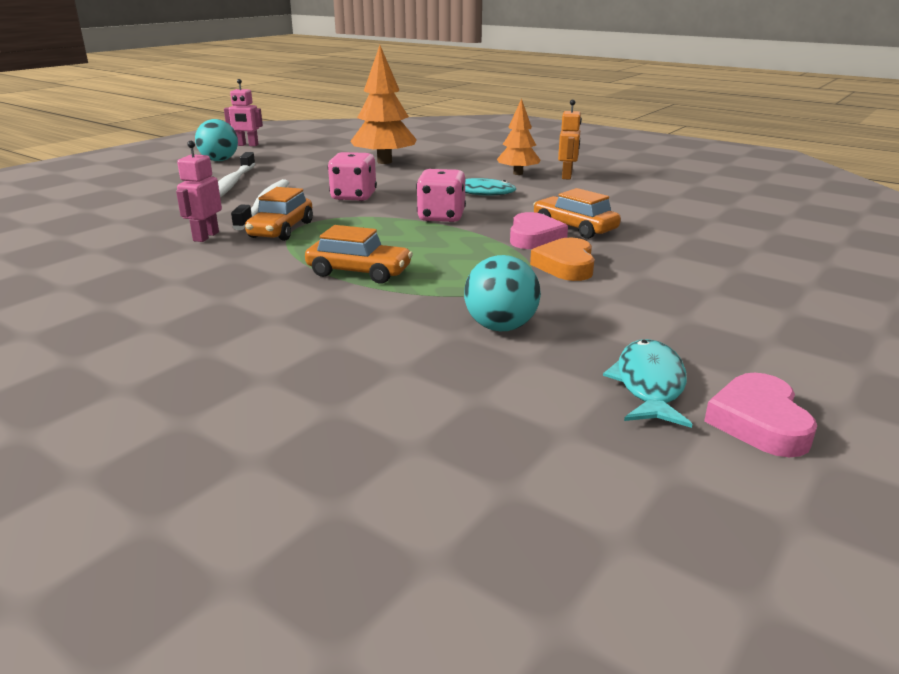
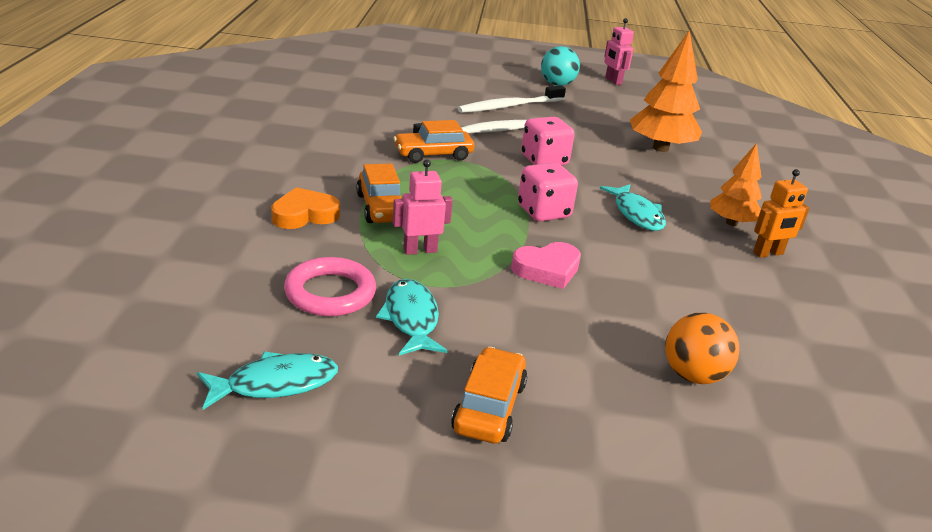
camera: 55 degrees right, 5 degrees up
(206, 236) = (390, 133): pink robot -> pink robot (420, 250)
(500, 327) = (330, 293): turquoise ball -> pink ring
(566, 266) = (492, 300): orange heart -> orange heart (304, 215)
(573, 301) = (411, 319): none -> turquoise fish
(574, 228) = (601, 287): orange car -> orange car (489, 407)
(704, 232) = (693, 375): none -> orange ball
(759, 422) = (242, 452): pink heart -> none

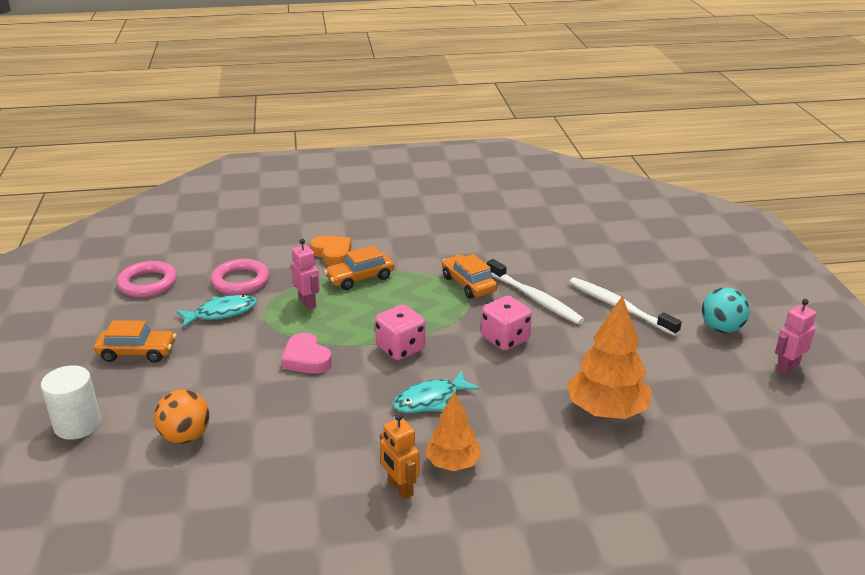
camera: 80 degrees right, 0 degrees up
(275, 384) = (148, 283): turquoise fish -> pink ring
(665, 478) = (77, 424): none -> white cylinder

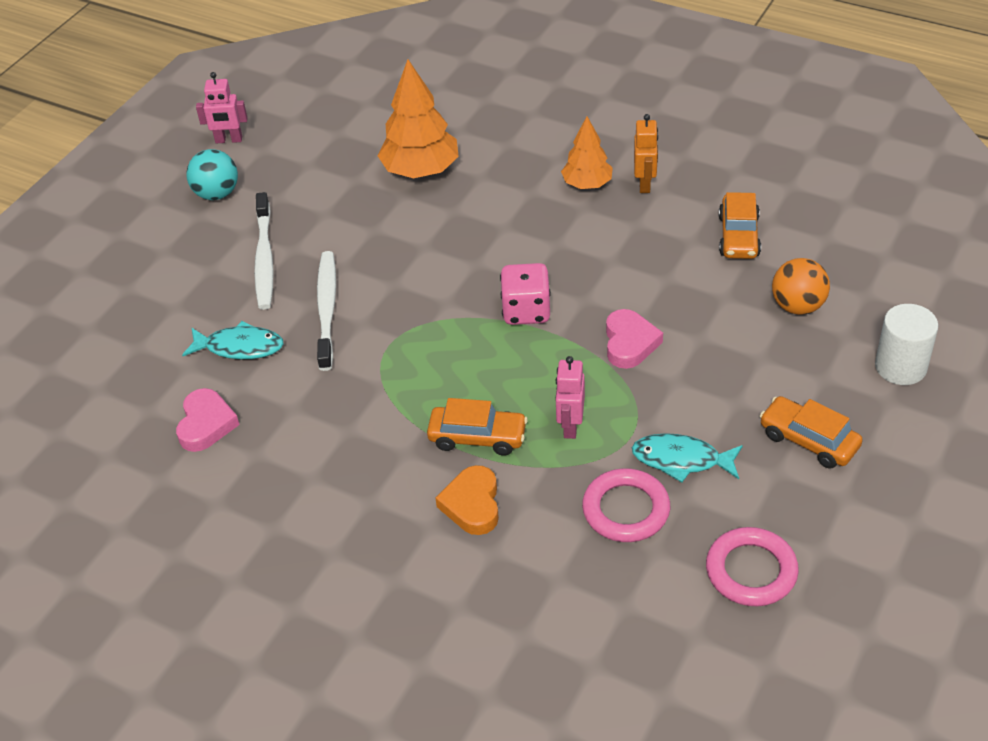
camera: 140 degrees left, 15 degrees up
(430, 400) = (551, 244): turquoise fish -> turquoise fish (240, 347)
(468, 284) = (369, 363): orange car -> orange car (739, 236)
(505, 339) = (417, 274): pink dice -> none
(519, 230) = (206, 424): none -> pink heart

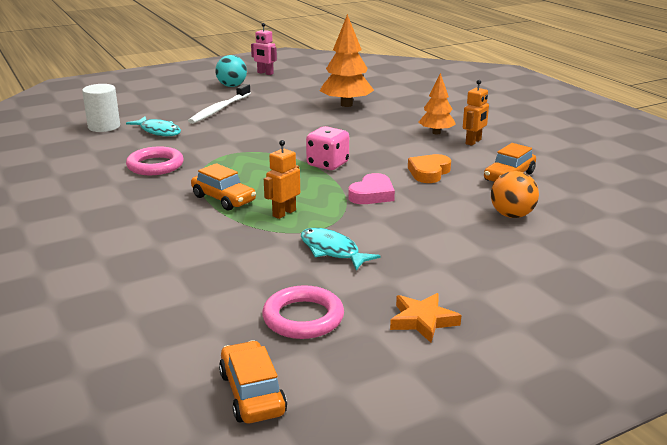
camera: 30 degrees right, 20 degrees down
(206, 424) = (99, 149): pink heart -> none
(327, 308) = (222, 132): white toothbrush -> none
(472, 504) = (177, 222): orange heart -> orange heart (429, 172)
(570, 426) = (284, 213): pink robot -> orange robot
(626, 510) = (263, 258): pink ring -> pink ring (155, 165)
(808, 440) = (435, 274): orange car -> orange car (252, 393)
(855, 512) = (423, 320): none -> orange star
(900, 367) = (557, 266): white cylinder -> white cylinder (104, 126)

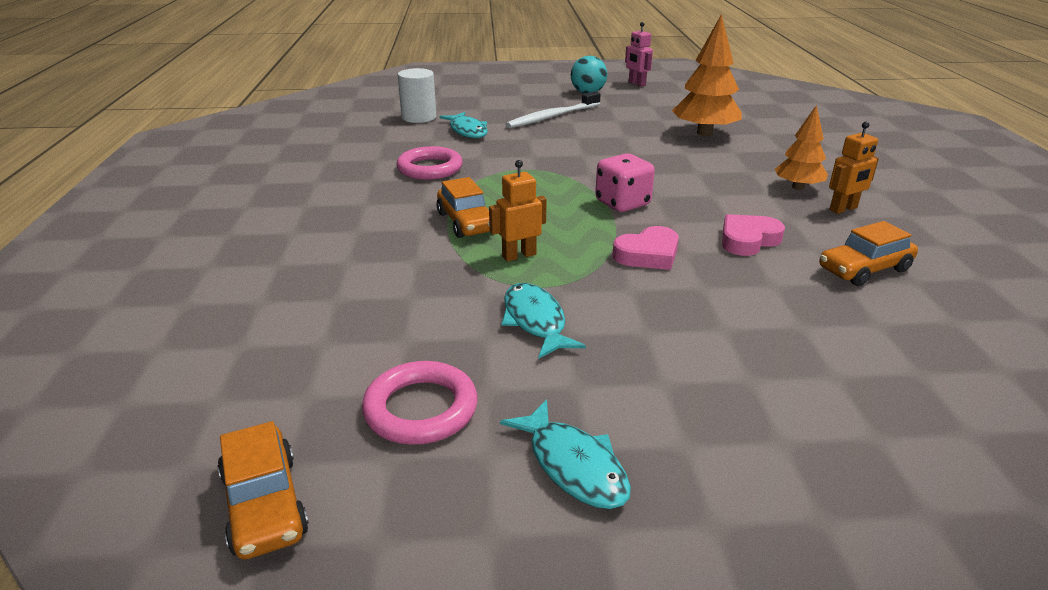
camera: 25 degrees right, 5 degrees up
(252, 393) = (265, 504): orange car -> orange car turned 150 degrees clockwise
(423, 320) = (573, 465): orange star -> turquoise fish
(429, 172) = (748, 240): orange heart -> pink heart
(512, 215) = (829, 330): orange ball -> none

